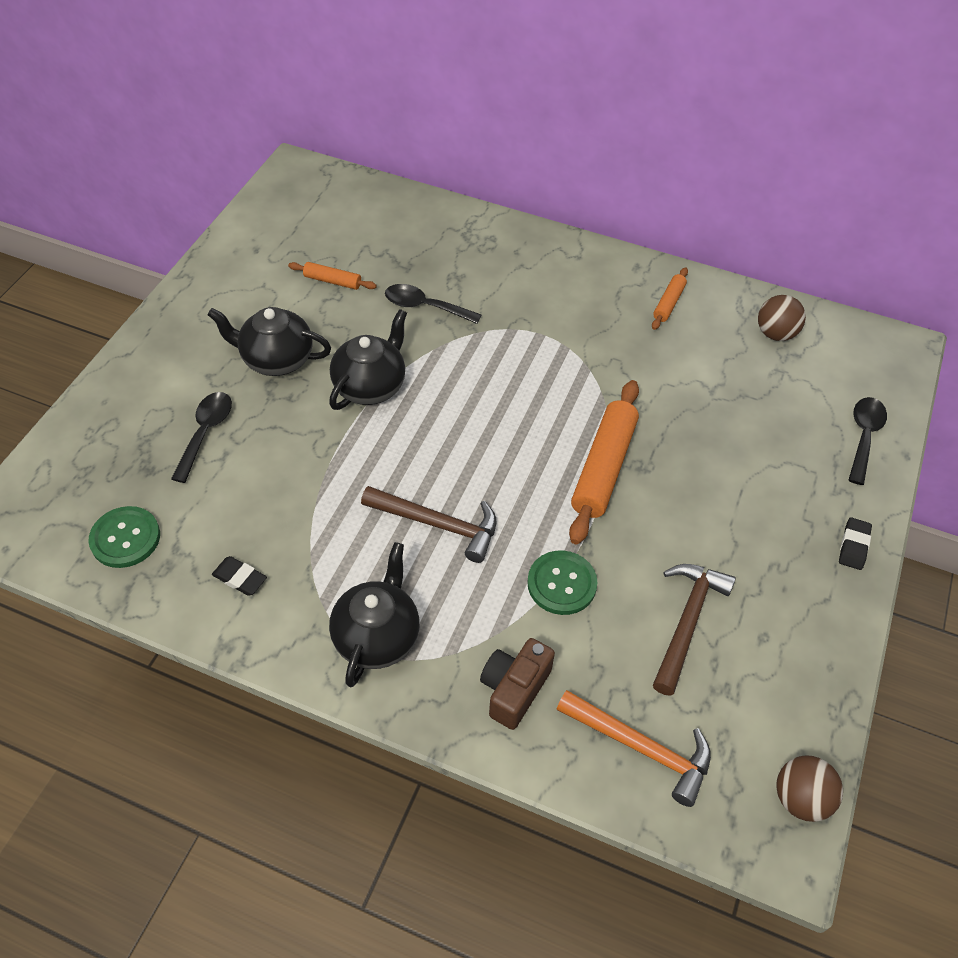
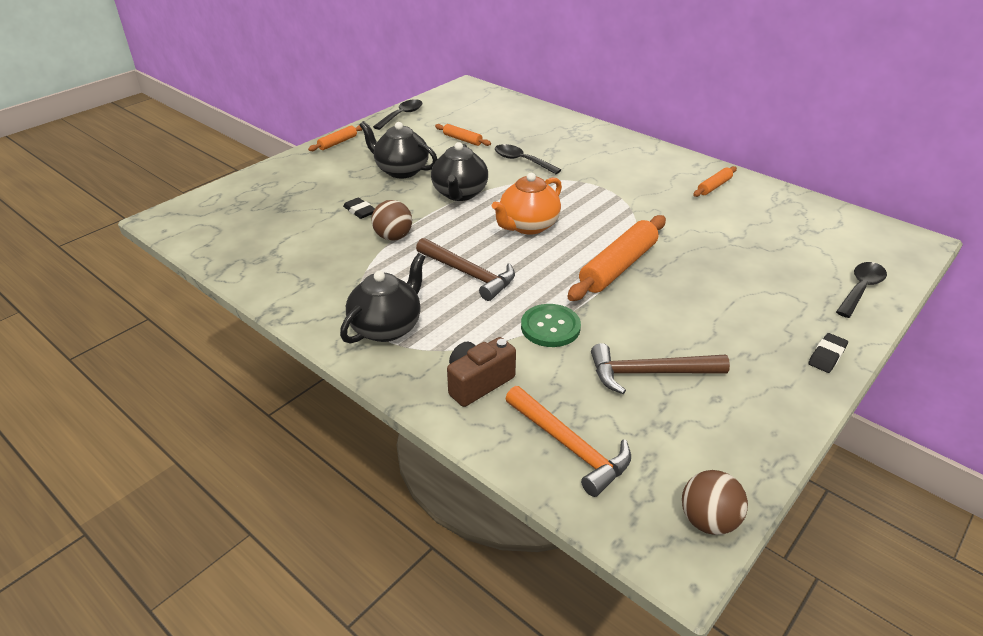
camera: 20 degrees right, 15 degrees down
(125, 538) = (243, 239): green button -> none
(164, 323) = (337, 143): none -> orange rolling pin
(205, 433) = (331, 198): black spoon -> black spoon (402, 115)
(240, 578) = (306, 275): black eraser -> black eraser (359, 211)
(370, 386) = (459, 194): black teapot -> black teapot turned 135 degrees clockwise
(476, 424) = (528, 226): none -> orange teapot
(687, 622) = (649, 373): brown hammer -> brown hammer turned 135 degrees counterclockwise
(775, 334) = (800, 216): brown ball -> brown ball (393, 237)

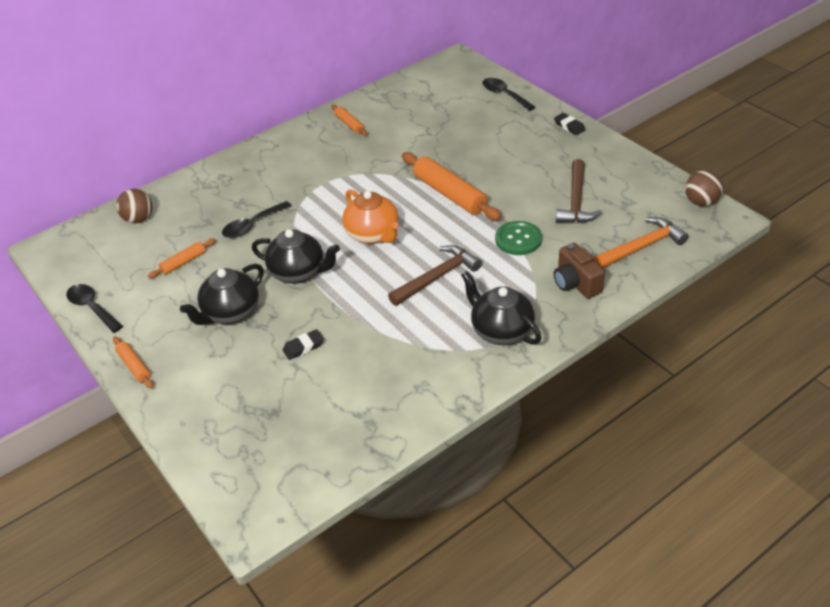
camera: 75 degrees left, 5 degrees up
(393, 237) = (362, 323): brown ball -> brown ball (139, 219)

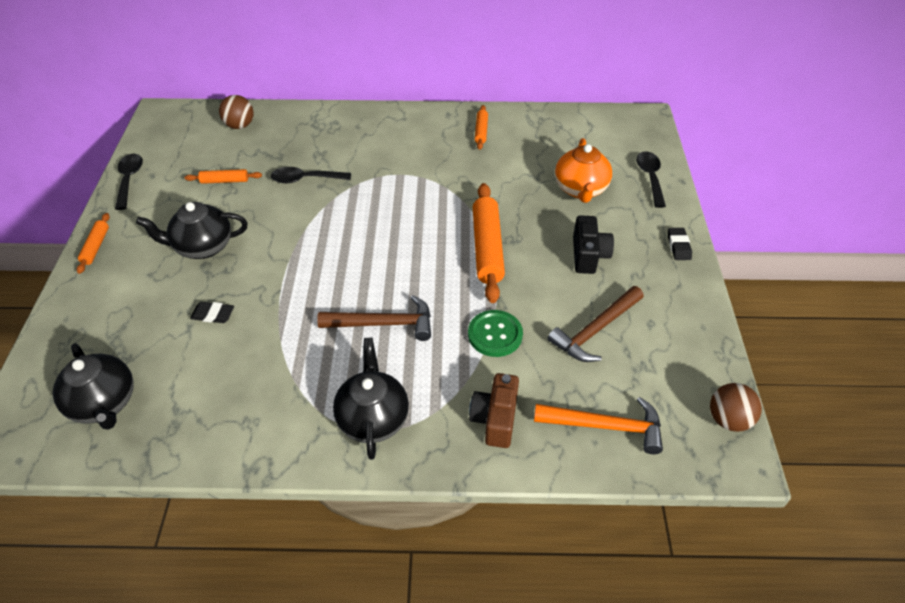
camera: 35 degrees right, 5 degrees up
(298, 273) = (287, 244): black teapot -> black teapot (104, 404)
(373, 235) = (381, 247): orange teapot -> orange teapot (580, 189)
(521, 162) = (588, 255): none -> black camera

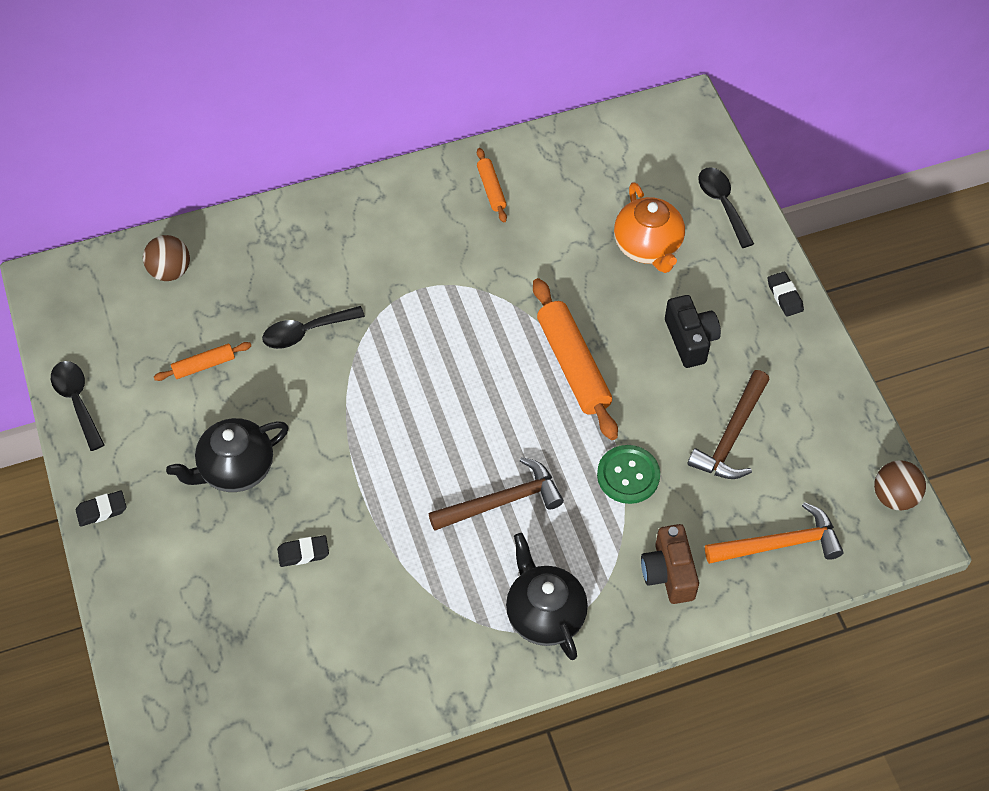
camera: 20 degrees left, 10 degrees up
(96, 247) = (102, 510): orange rolling pin -> black eraser
(104, 404) = (248, 696): black teapot -> none

